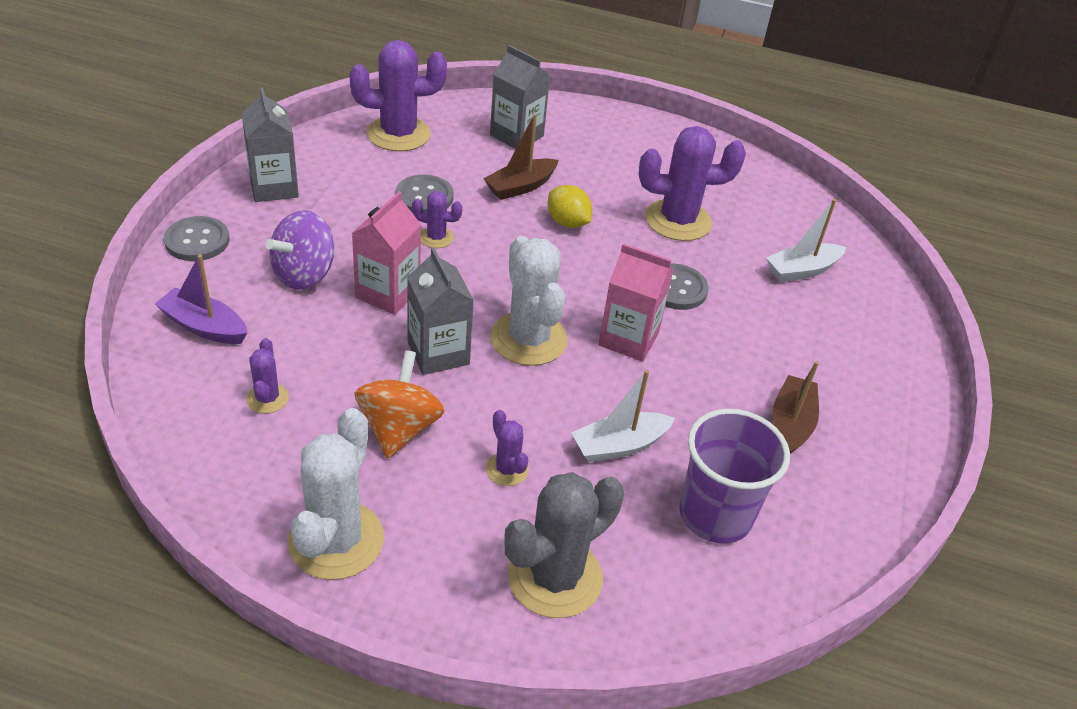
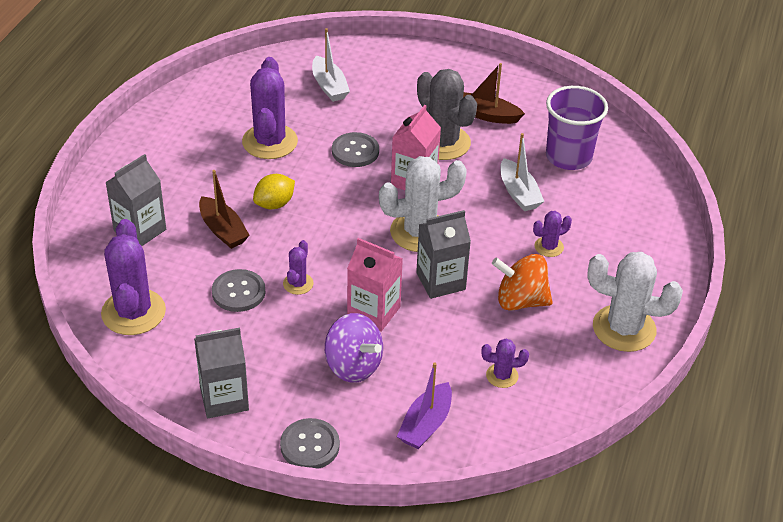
camera: 85 degrees left, 0 degrees up
(555, 577) = (629, 228): grey cactus -> grey cactus (443, 143)

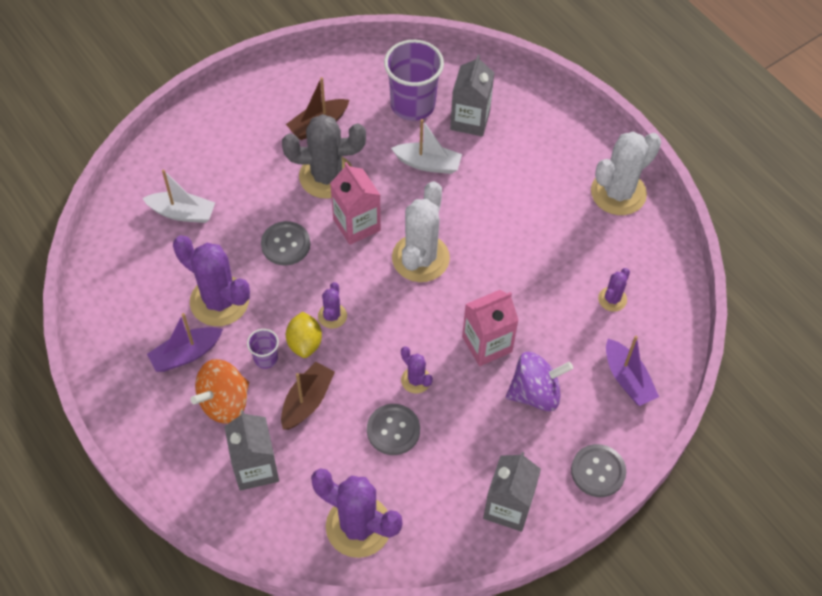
camera: 55 degrees left, 15 degrees up
(207, 147) = (186, 354): none -> purple boat
(223, 230) = (307, 401): brown boat -> brown boat turned 60 degrees counterclockwise
(241, 190) = (266, 358): none -> purple cup
(440, 281) = (486, 278): grey carton -> grey carton (470, 120)
(520, 301) = (545, 238): orange spinning top -> orange spinning top (224, 402)
(549, 247) = (502, 183): purple cactus -> purple cactus (332, 316)

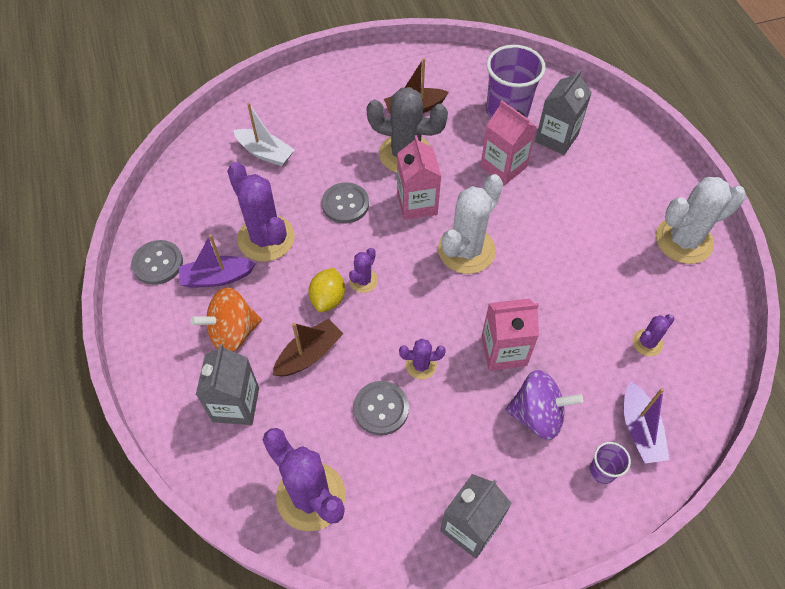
camera: 20 degrees right, 0 degrees up
(266, 358) = (286, 302): purple cup -> purple cup (602, 471)
(416, 380) = (421, 365): purple cactus -> purple cactus turned 75 degrees counterclockwise
(428, 164) = (503, 166): white boat -> pink carton
(598, 471) = (578, 519): grey button -> grey button (158, 263)

